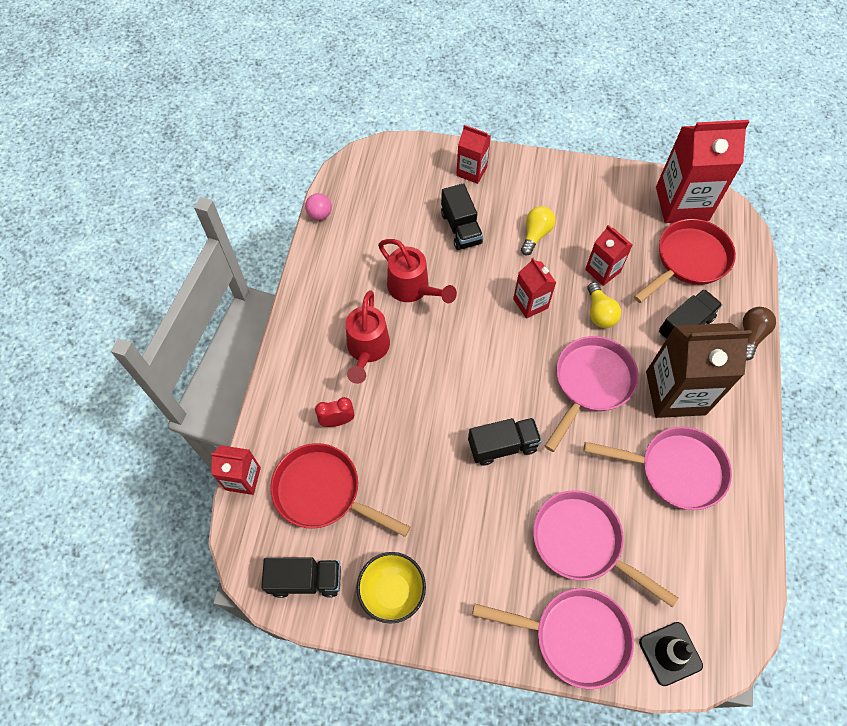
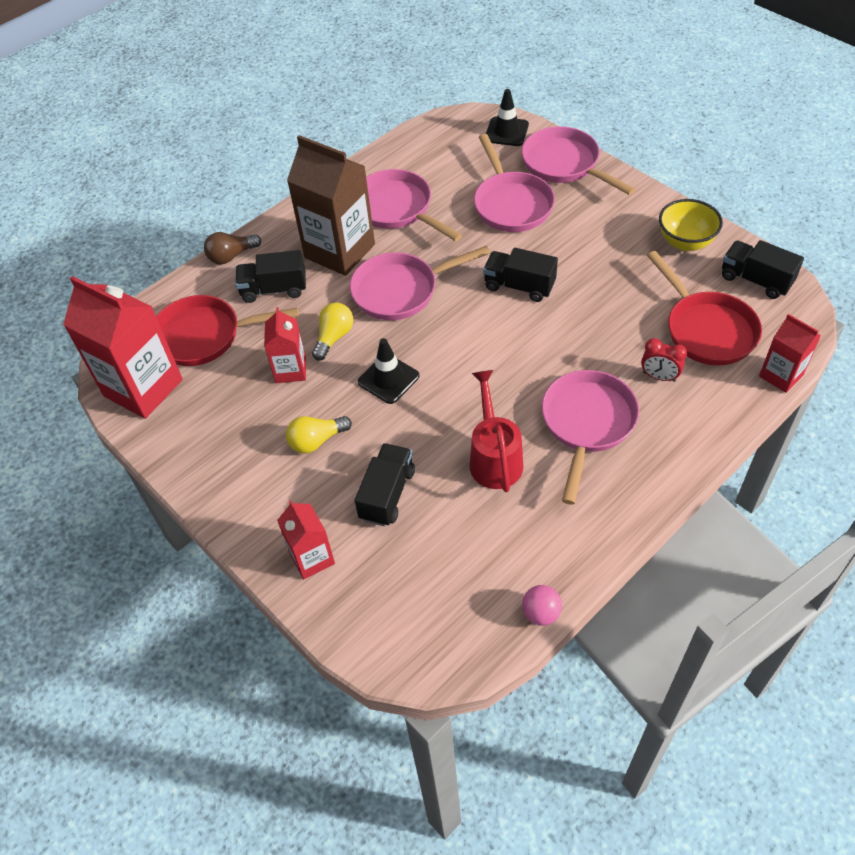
camera: 140 degrees left, 10 degrees down
(367, 349) = (587, 424): red watering can -> pink pan
(530, 303) = (388, 379): red carton -> black traffic cone

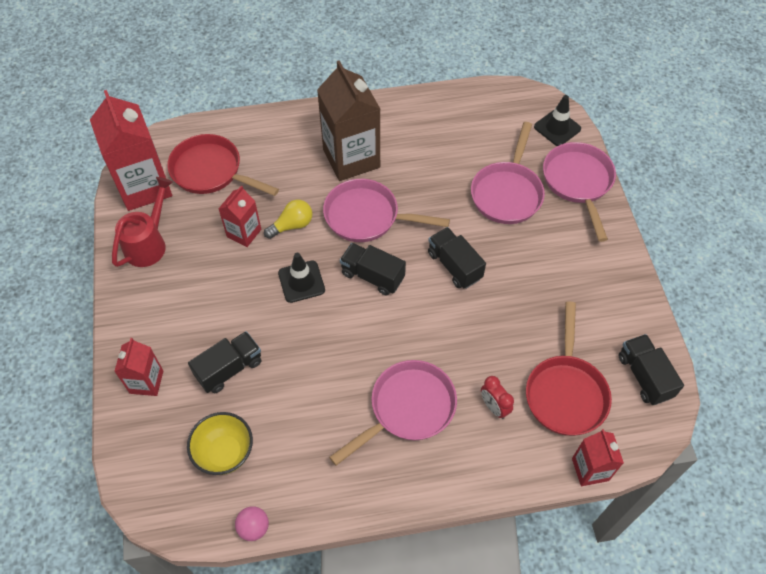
camera: 30 degrees right, 5 degrees up
(231, 256) = (276, 119): brown light bulb -> none
(274, 289) = (283, 162): black truck -> black truck (372, 276)
(316, 441) = (217, 298): yellow light bulb -> none
(397, 209) = (419, 147): pink pan -> none
(494, 458) = (321, 390): red watering can -> red watering can (148, 244)
(685, 242) = (616, 308): yellow bowl -> yellow bowl (225, 453)

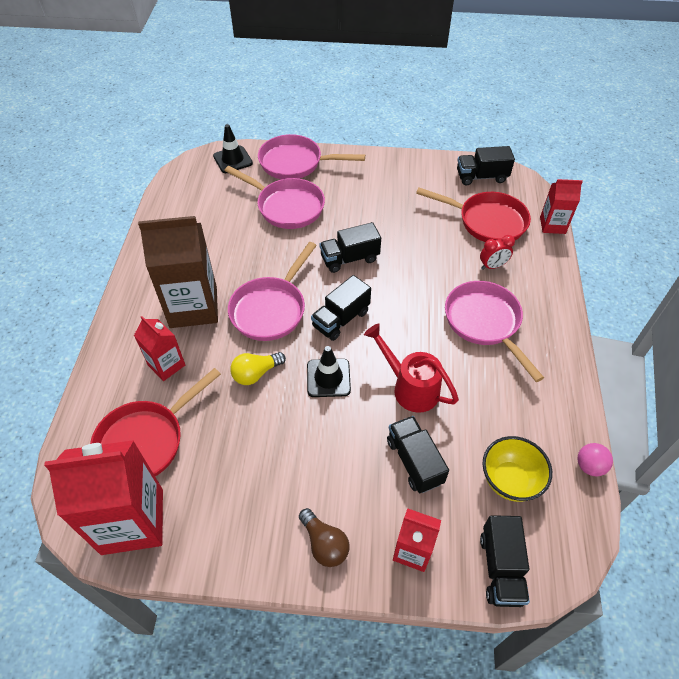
camera: 75 degrees left, 5 degrees down
(140, 454) = (501, 568): none -> black truck
(143, 316) = (324, 544): none -> brown light bulb
(148, 244) = (222, 526): red watering can -> red watering can (410, 388)
(244, 233) = (247, 420): red carton -> red carton (166, 365)
(292, 225) = (256, 373): yellow light bulb -> yellow light bulb turned 105 degrees counterclockwise

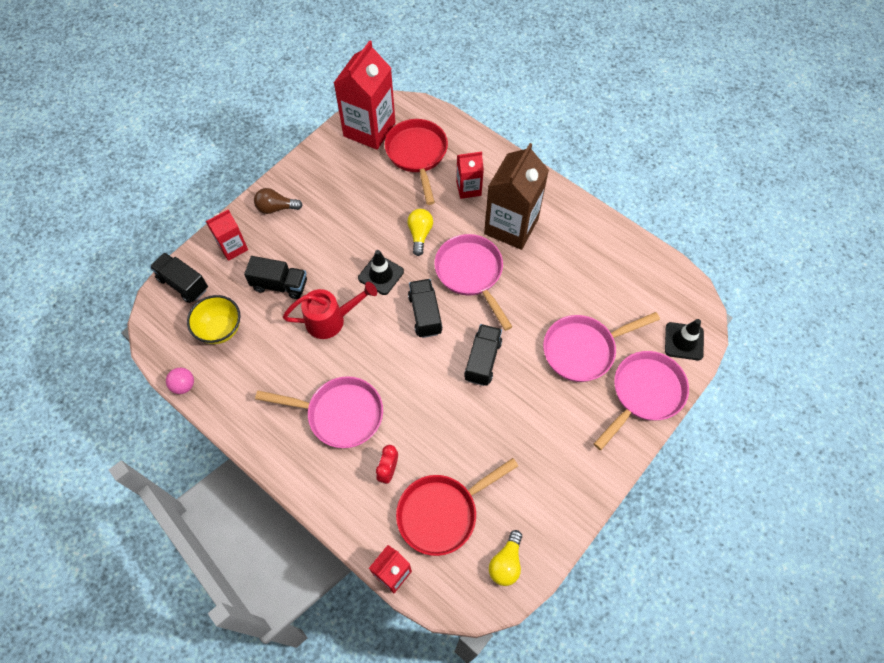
camera: 125 degrees right, 10 degrees up
(481, 177) = (506, 563): black truck -> yellow light bulb

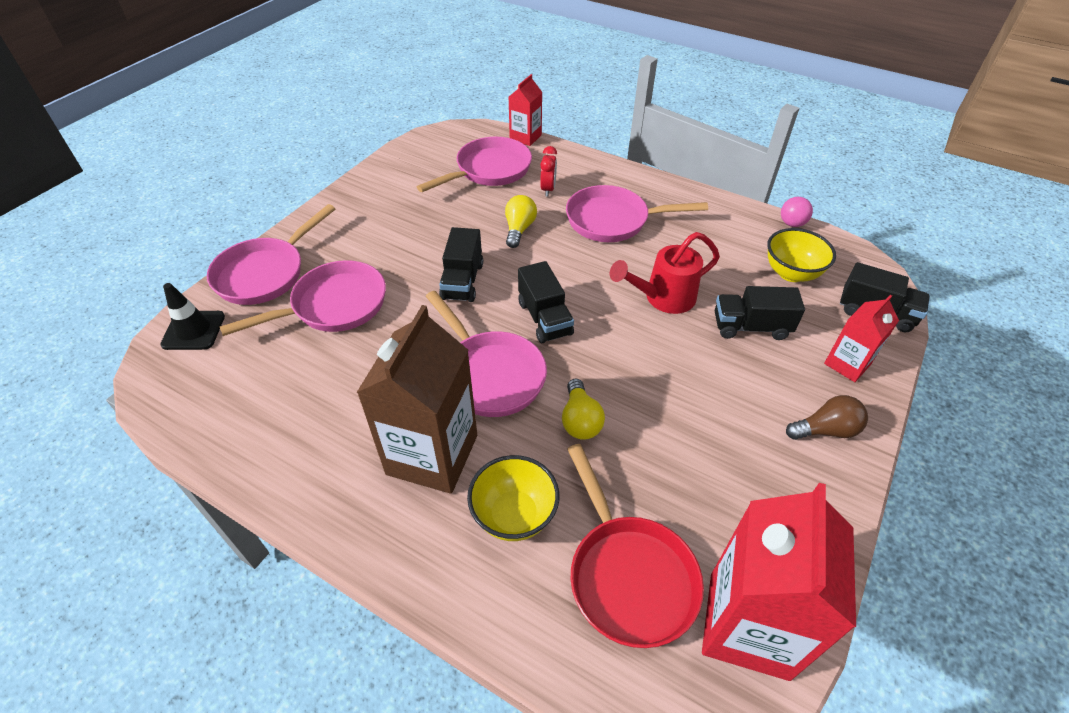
camera: 170 degrees right, 15 degrees down
(381, 275) = (620, 356): black traffic cone -> none
(442, 513) = (489, 170): red pan -> pink pan
(468, 188) = (514, 515): red carton -> yellow bowl
(506, 563) = (427, 151): yellow light bulb -> yellow light bulb (519, 229)

